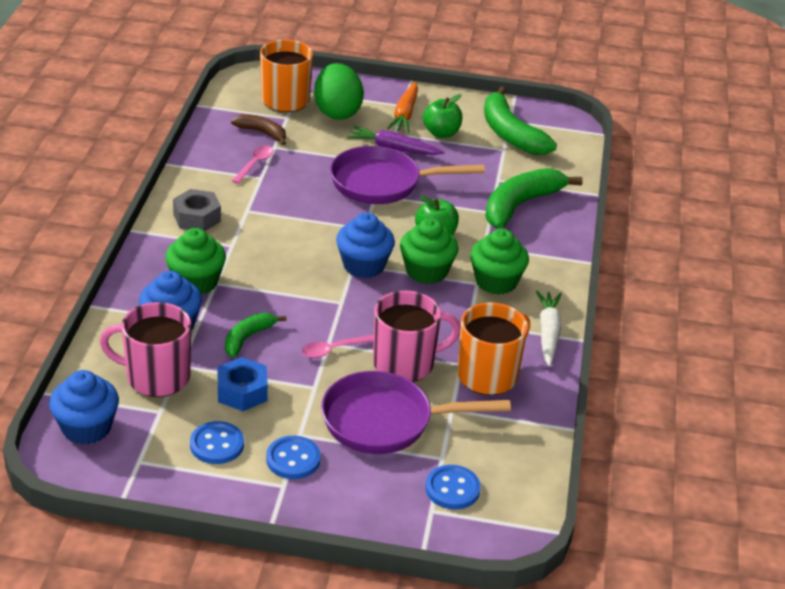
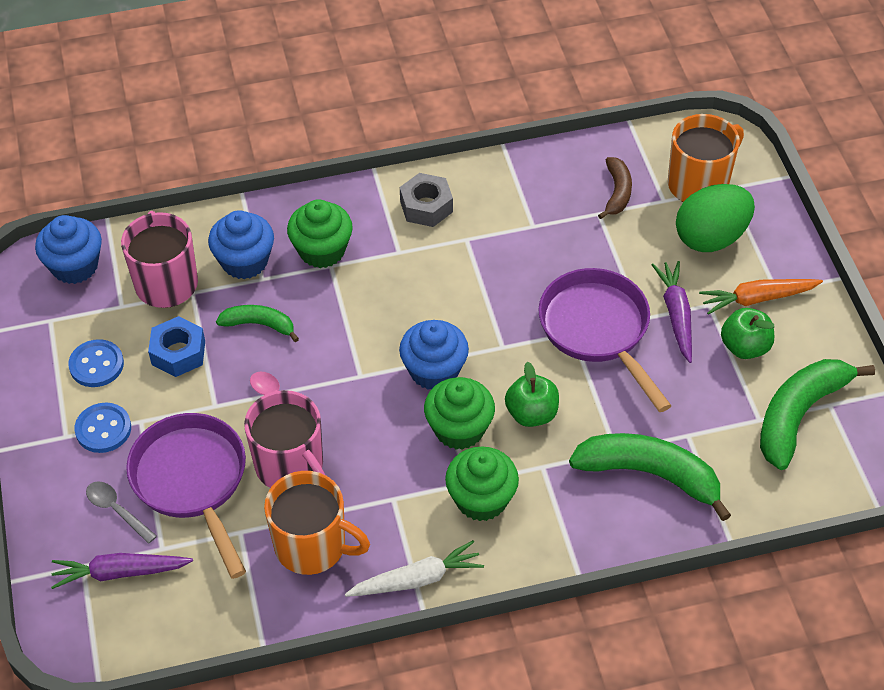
camera: 70 degrees right, 15 degrees up
(255, 164) = (552, 211): pink spoon -> none
(387, 474) = (117, 510): none -> grey spoon
(452, 489) = (120, 573): blue button -> purple carrot

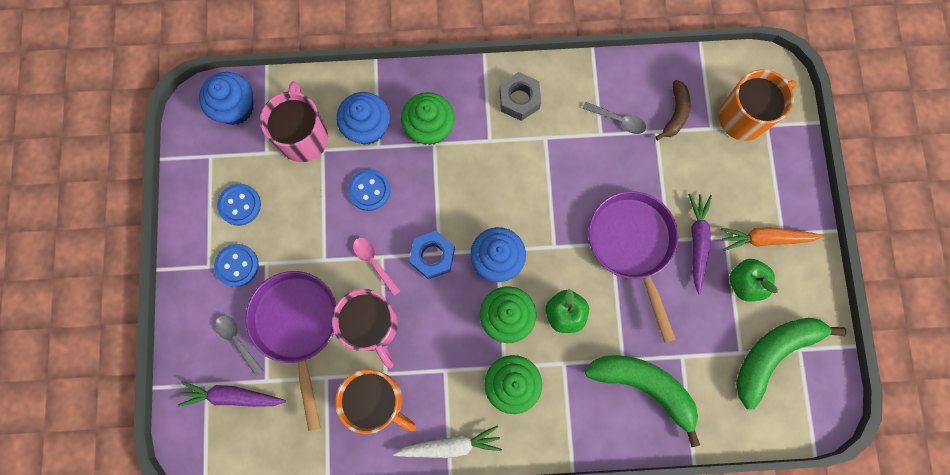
camera: 10 degrees right, 25 degrees up
(178, 353) = (303, 205): blue nut -> blue nut (432, 256)
(259, 325) = (369, 190): green banana -> blue button
(550, 209) = (618, 120): none -> grey spoon
(711, 237) = (741, 172): green egg -> none

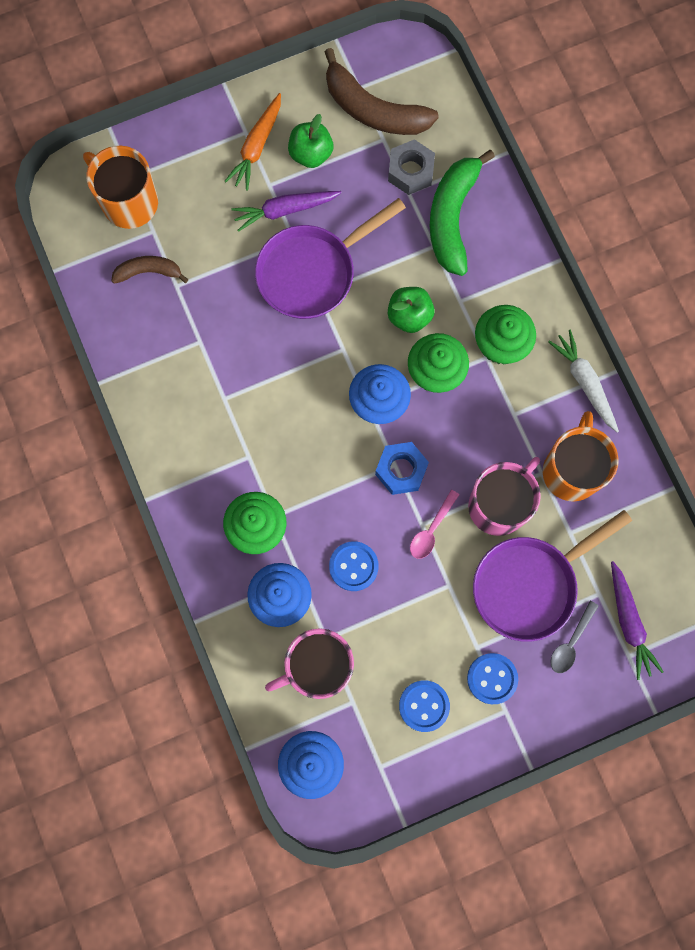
camera: 110 degrees left, 0 degrees up
(519, 99) = (189, 441): grey nut -> grey nut (410, 171)
(618, 120) = (177, 328): grey spoon -> none
(765, 238) = (257, 146): orange carrot -> orange carrot turned 45 degrees clockwise
(773, 354) = (373, 110): green banana -> brown banana

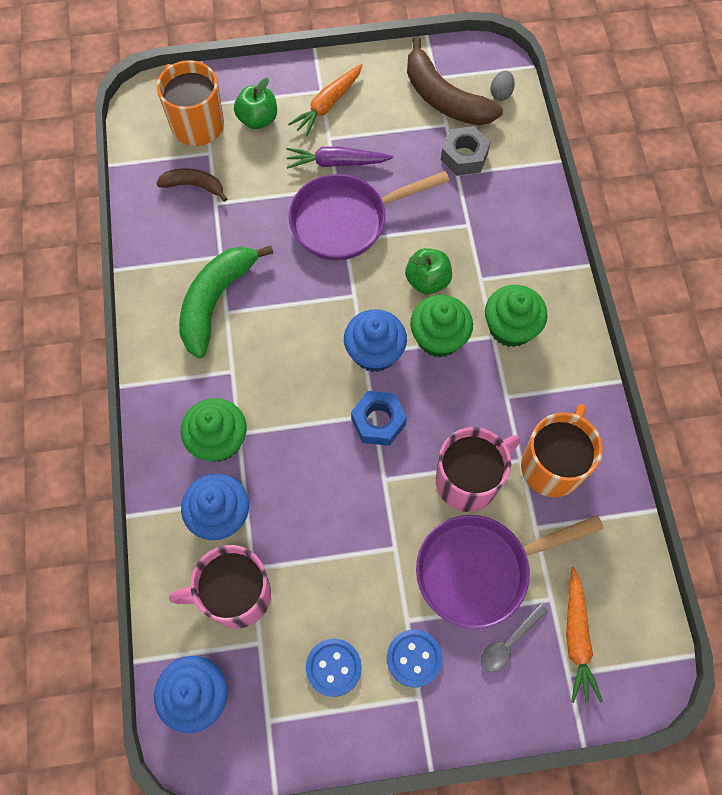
camera: 15 degrees right, 10 degrees down
(311, 154) = (375, 121): green apple -> green apple (258, 119)
(353, 566) = (303, 503): blue button -> none
(429, 90) = (501, 93): none -> grey egg
(431, 529) = (392, 487): pink spoon -> none
(452, 217) = (493, 204): green banana -> green banana (216, 301)
(584, 383) = (586, 384): white carrot -> none
(629, 622) = (576, 638): purple carrot -> orange carrot

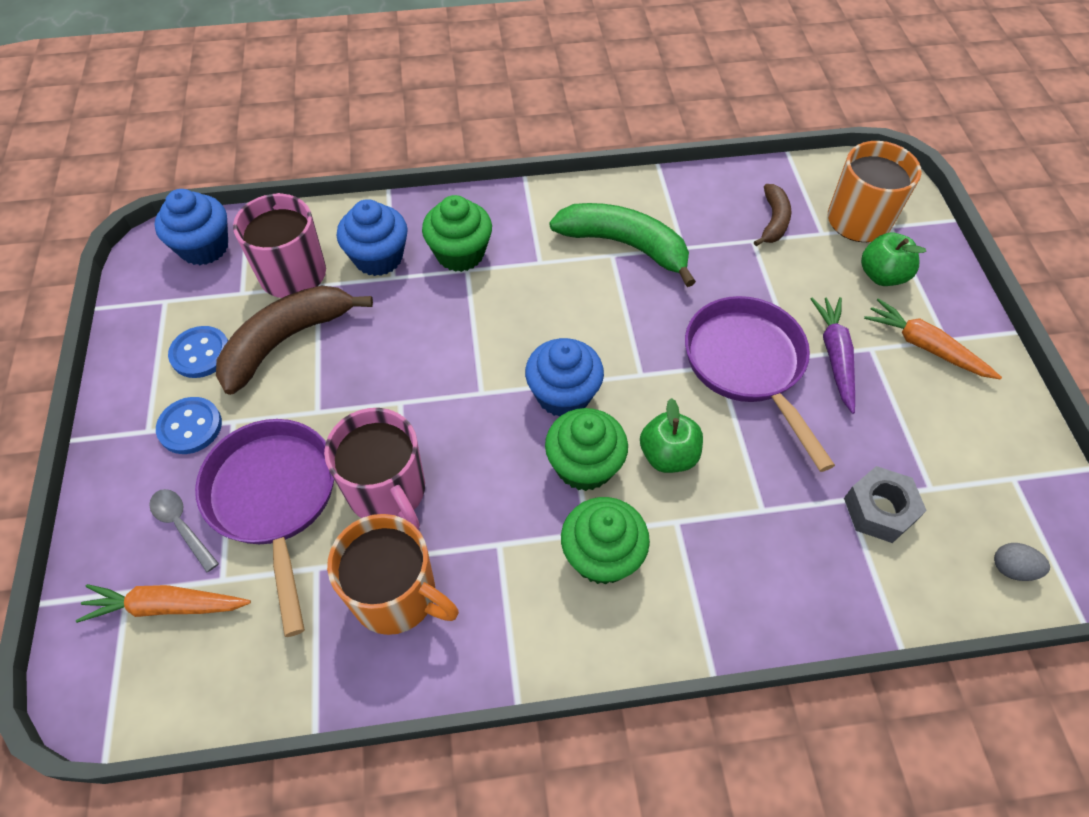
camera: 90 degrees right, 10 degrees down
(378, 422) = (472, 397): blue nut -> none
(444, 98) = (978, 487): brown banana -> brown banana (286, 340)

